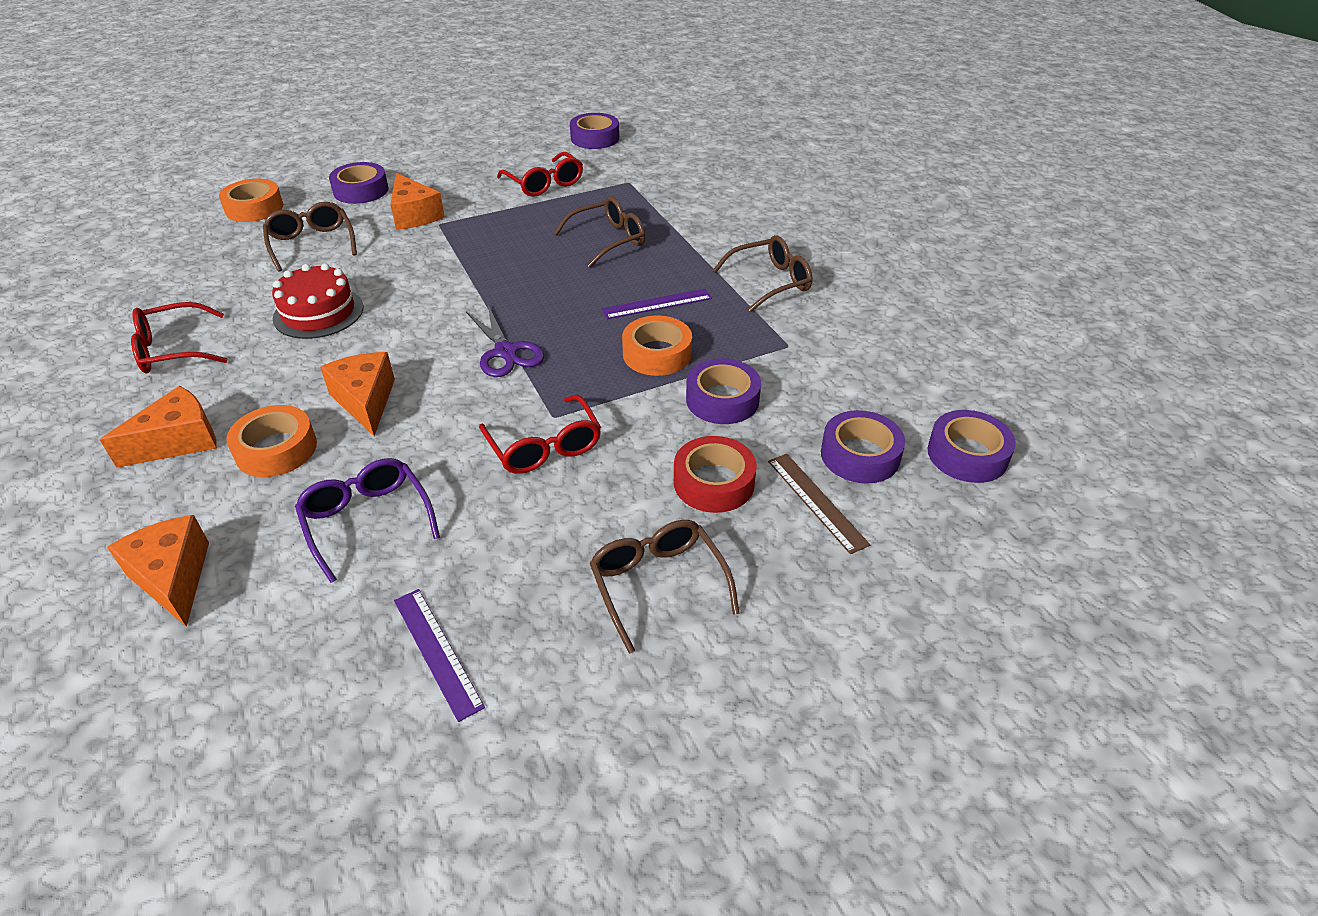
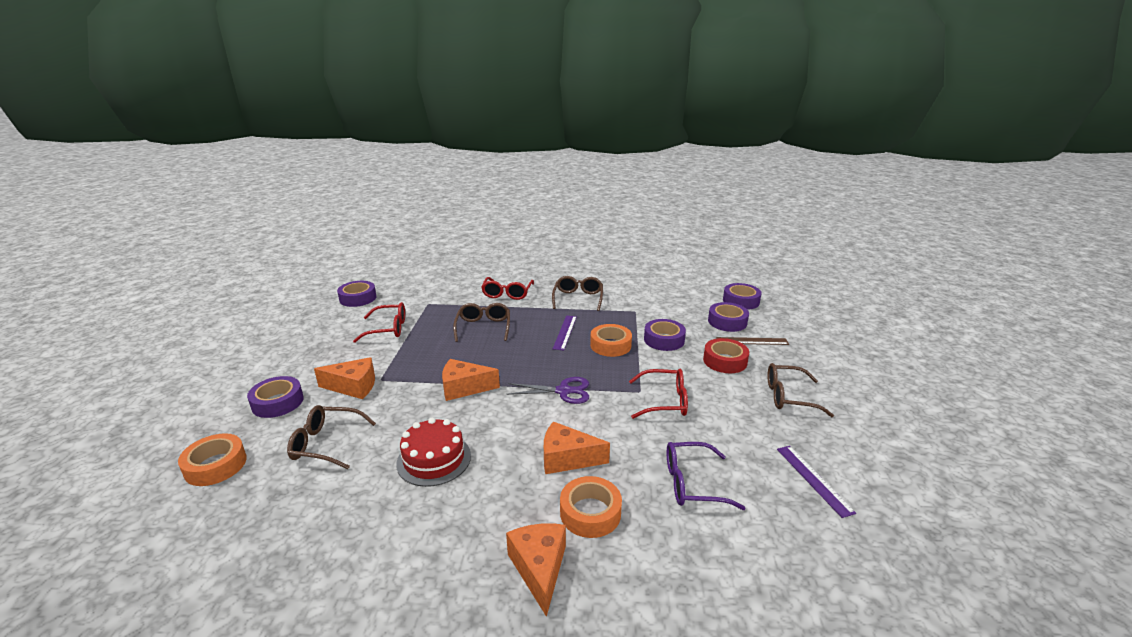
camera: 60 degrees left, 15 degrees down
(173, 578) = (704, 593): orange cheese -> orange cheese (464, 388)
(174, 350) = (400, 555): red glasses -> red glasses (507, 293)
(437, 651) = (813, 479): purple ruler -> purple ruler turned 75 degrees clockwise

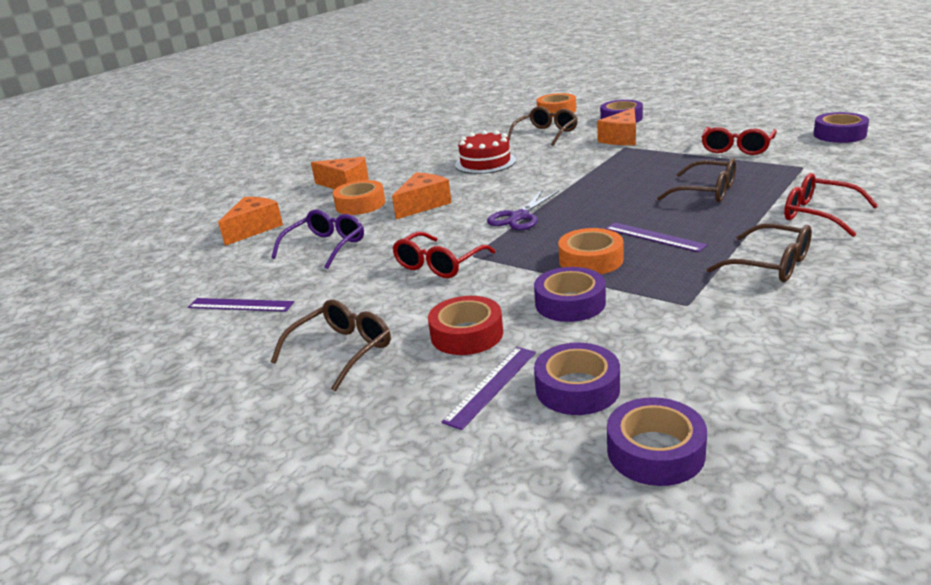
camera: 125 degrees right, 0 degrees up
(464, 388) = (574, 176): orange cheese -> orange cheese (254, 229)
(752, 341) = (491, 386): brown ruler -> purple ruler

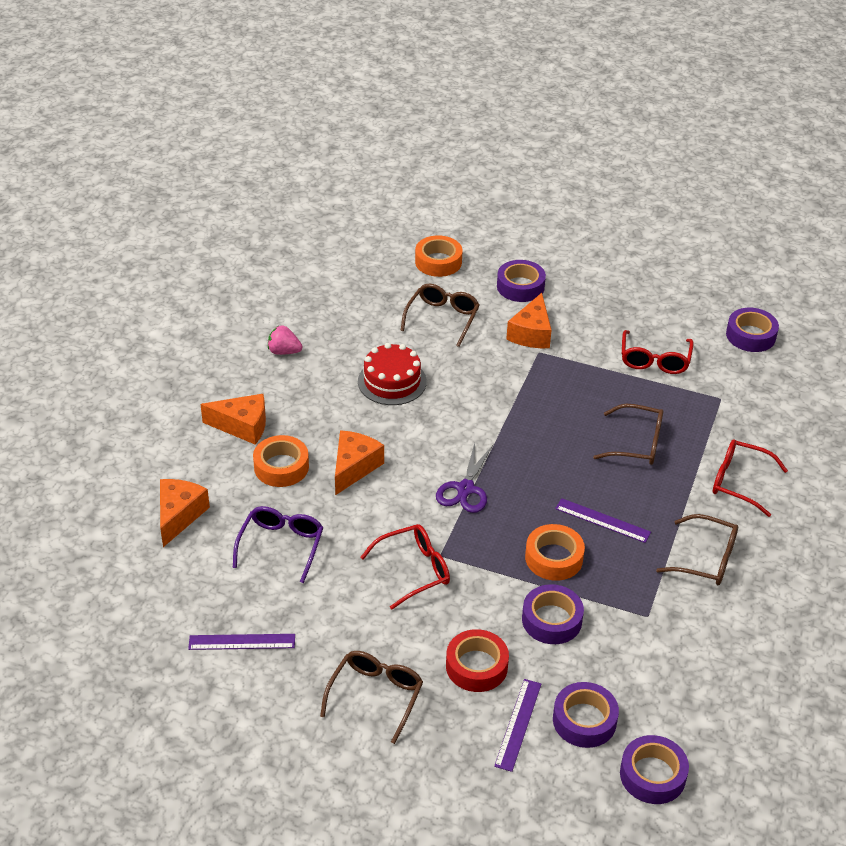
camera: 20 degrees left, 15 degrees up
(406, 151) = (284, 351): none -> pink strawberry
(439, 264) = (413, 570): red glasses -> red glasses turned 135 degrees counterclockwise

